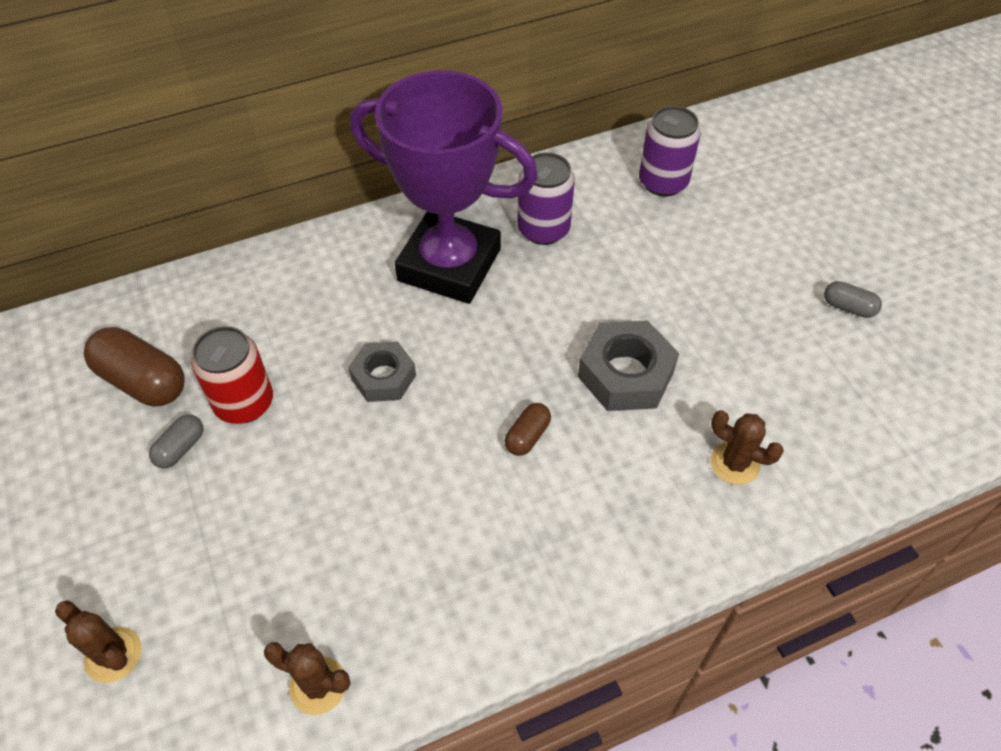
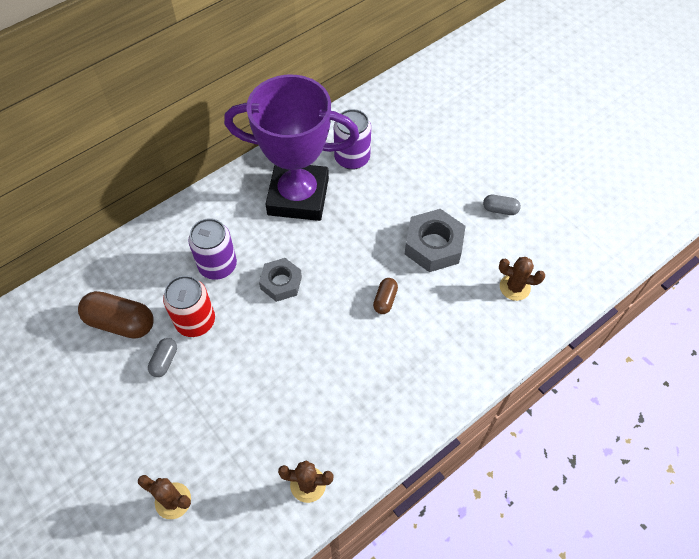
camera: 15 degrees left, 5 degrees up
(663, 182) = (419, 109): purple can -> purple can (218, 265)
(848, 307) = (556, 171): grey capsule -> grey capsule (500, 210)

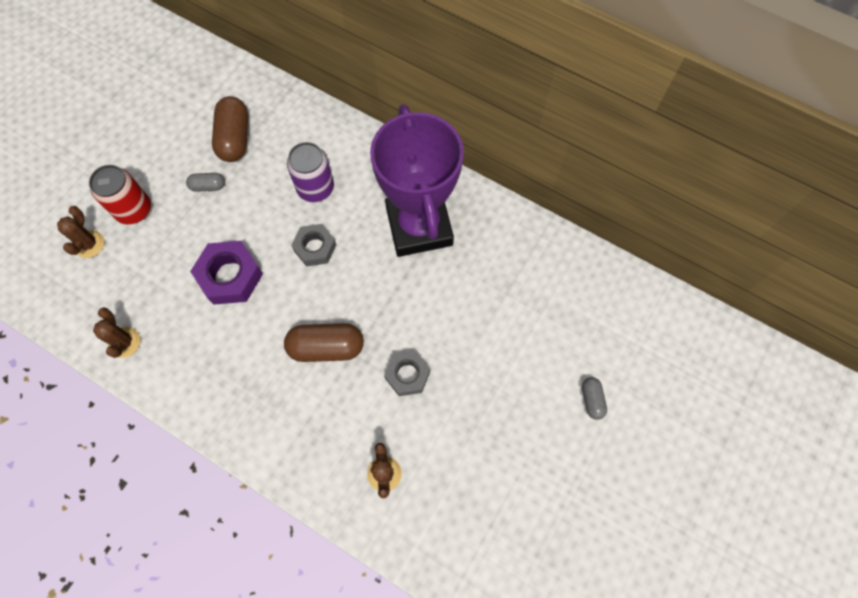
camera: 70 degrees right, 10 degrees up
(195, 321) = (253, 194): red can -> red can (134, 210)
(277, 364) = (230, 276): none -> purple nut
(352, 158) = (488, 259): purple can -> none
(385, 300) = (326, 347): brown capsule -> brown capsule, size x1.89
(433, 245) = (407, 375): grey nut -> grey nut, size x0.67
(500, 210) = (480, 432): grey capsule -> grey capsule (592, 400)

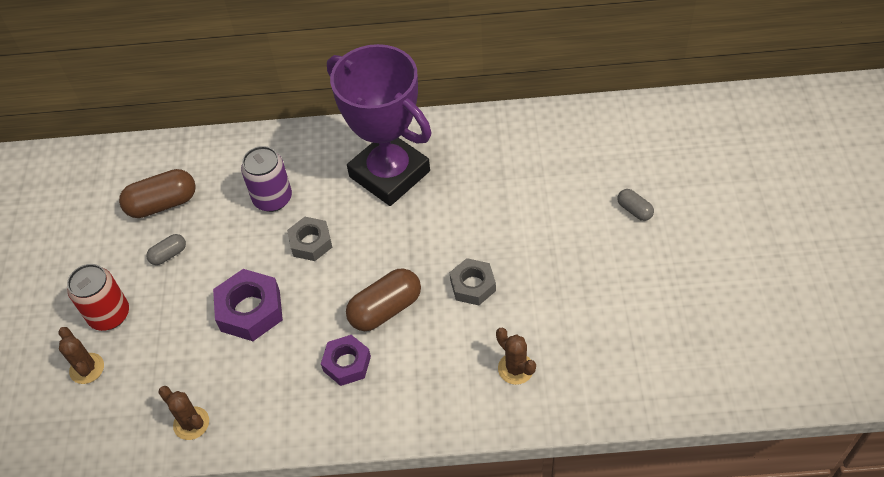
camera: 30 degrees left, 15 degrees down
(234, 138) = (162, 204): brown capsule -> brown capsule turned 75 degrees counterclockwise
(264, 374) = (347, 363): none -> purple nut

